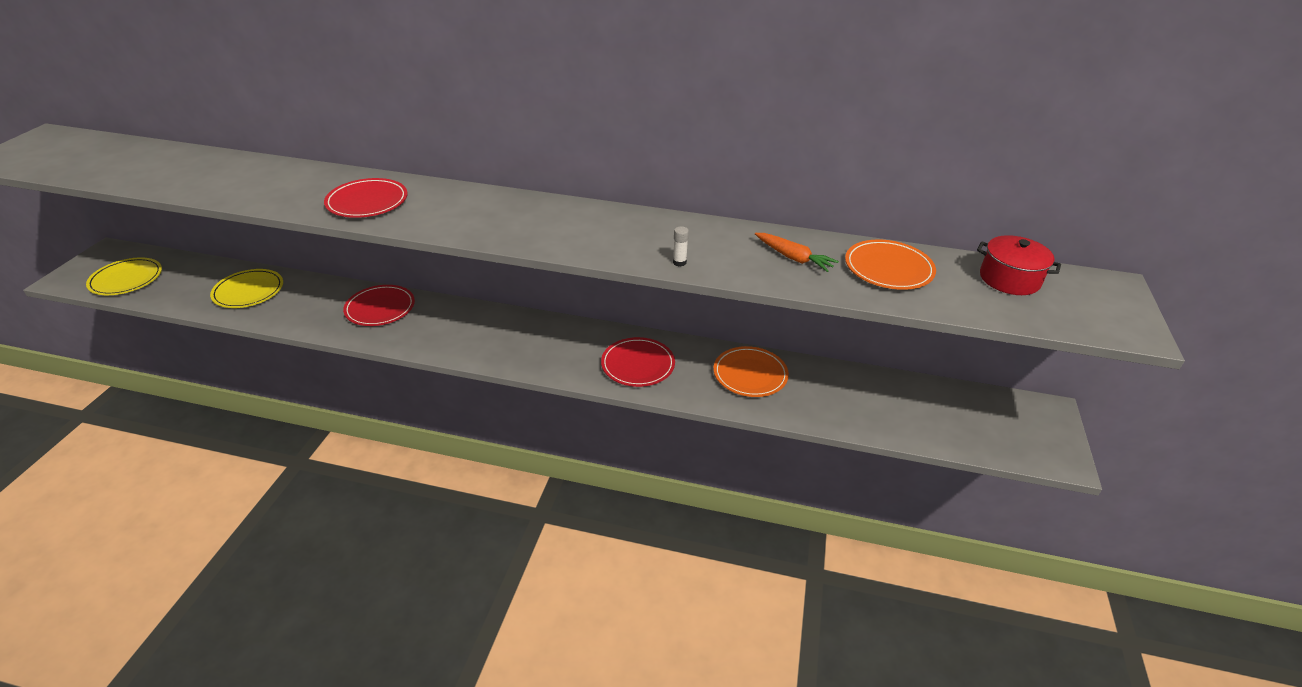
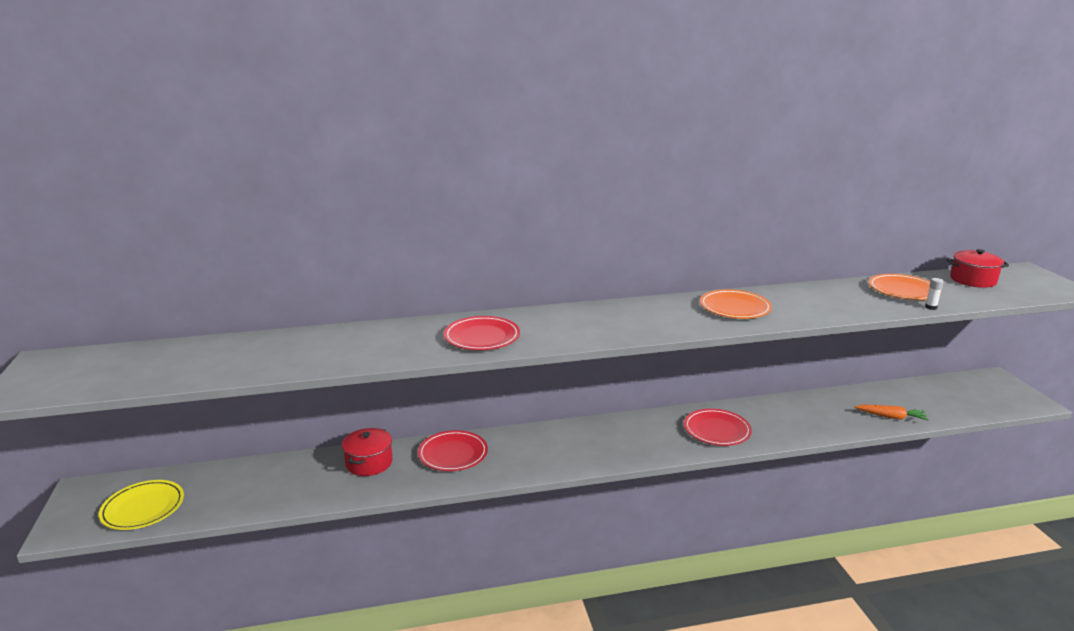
camera: 25 degrees left, 15 degrees down
(248, 291) = (301, 478): yellow plate -> none
(309, 294) = (369, 463): none -> red pot
(679, 262) = (778, 318): white glue stick -> white glue stick (931, 307)
(750, 374) = (800, 412): orange plate -> orange plate (734, 308)
(793, 258) = (841, 298): orange carrot -> orange carrot (891, 417)

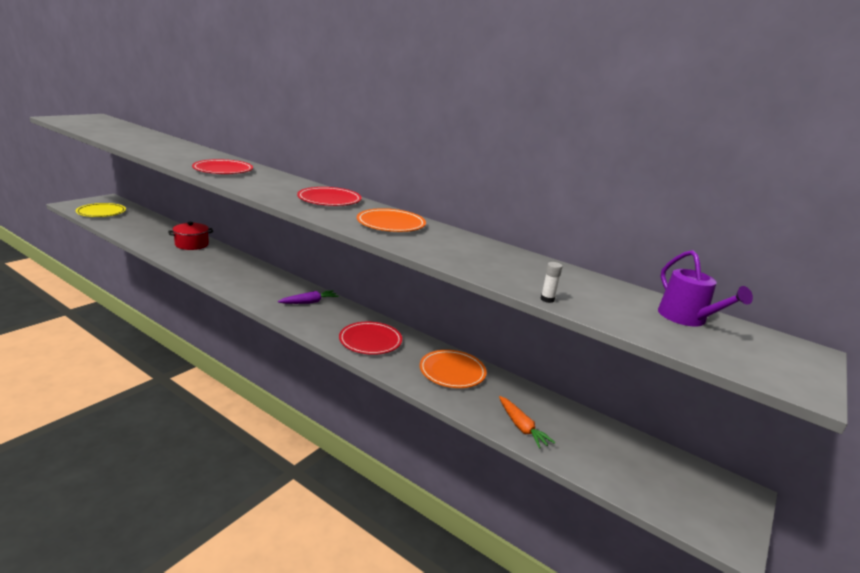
camera: 45 degrees right, 0 degrees up
(453, 454) = (226, 262): red plate -> red plate (329, 200)
(610, 435) = (309, 302): none -> purple carrot
(903, 290) = (570, 284): orange plate -> orange plate (452, 372)
(973, 280) = (686, 318): red pot -> purple watering can

